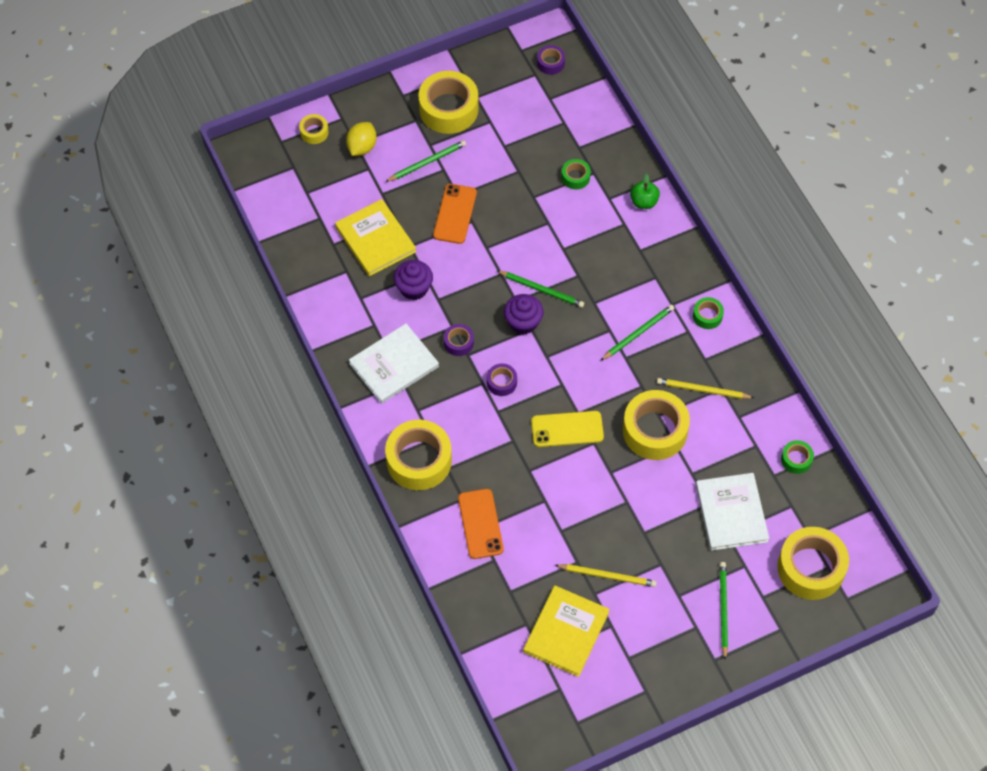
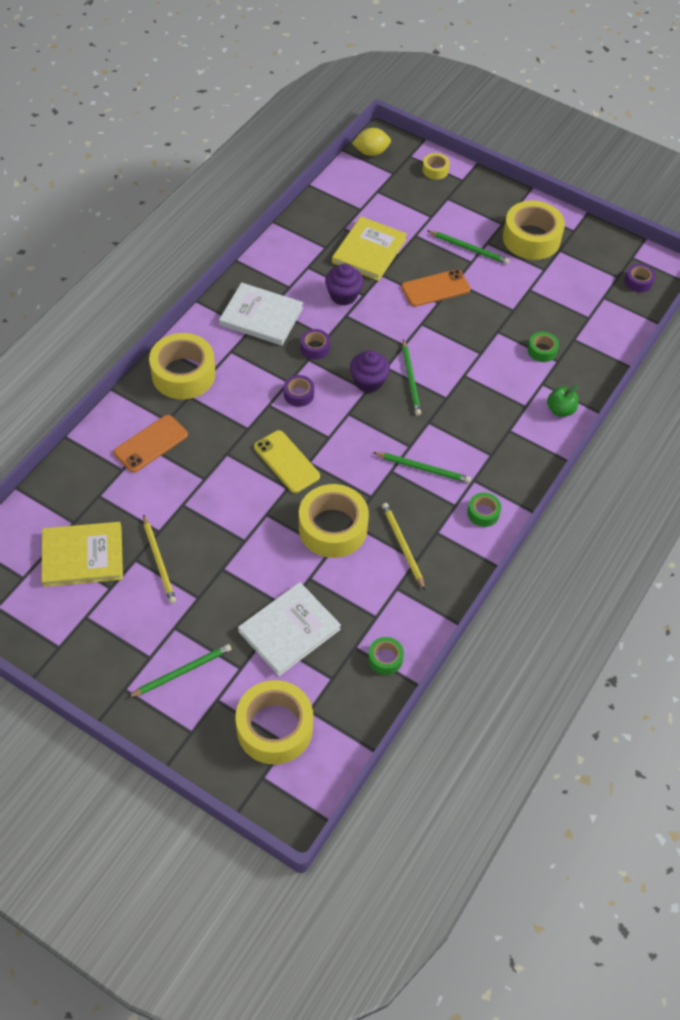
camera: 55 degrees right, 5 degrees down
(362, 147) = (447, 203): yellow lemon -> yellow lemon (371, 152)

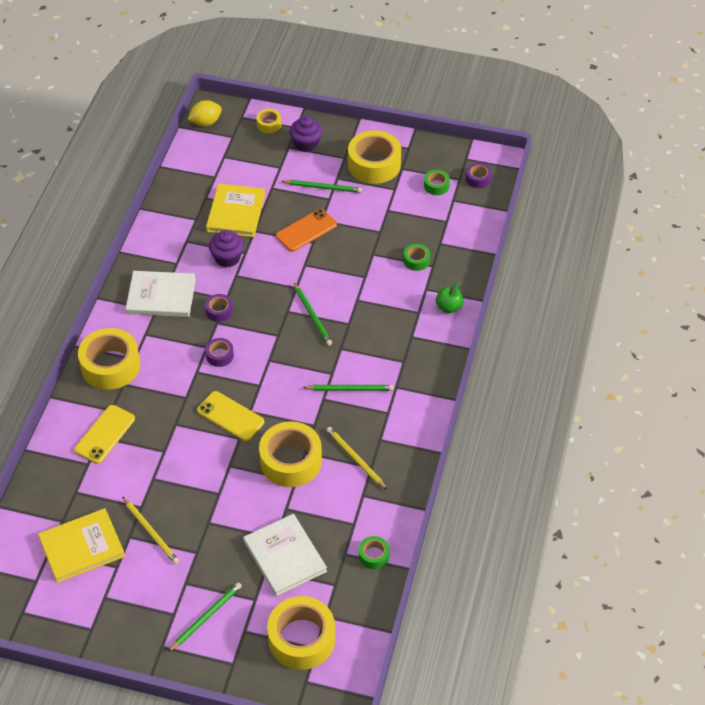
camera: 15 degrees left, 5 degrees down
(151, 444) = (105, 434): orange phone -> yellow phone
(289, 630) = (285, 556): white book -> white book turned 60 degrees counterclockwise
(368, 382) = (277, 328): purple cupcake -> purple cupcake (306, 144)
(483, 513) = (413, 412): green tape -> green tape (436, 186)

